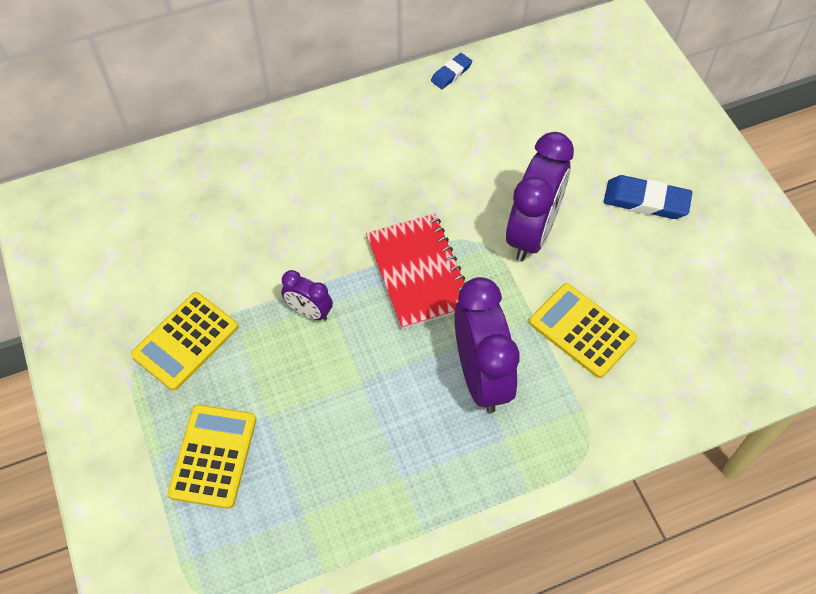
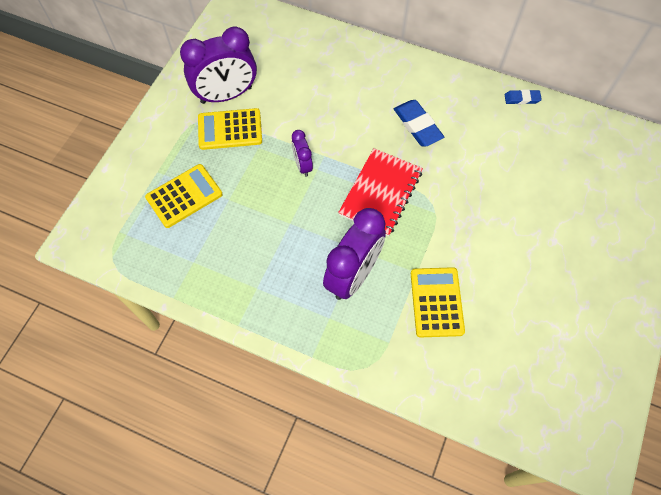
camera: 45 degrees right, 5 degrees up
(532, 232) = (469, 225): purple clock -> purple clock (226, 95)
(646, 201) = (561, 265): blue eraser -> blue eraser (417, 125)

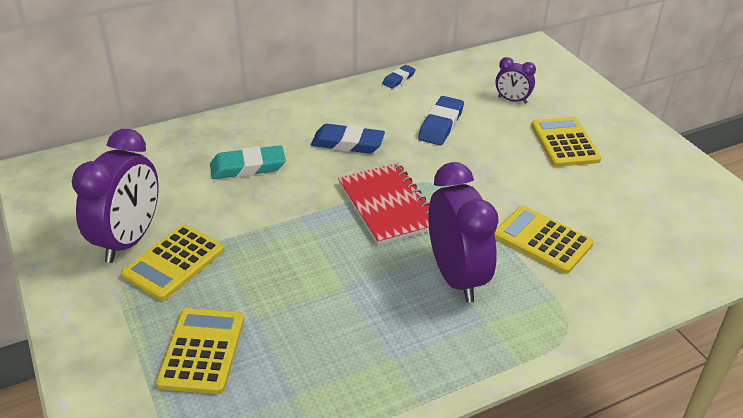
camera: 50 degrees left, 25 degrees down
(302, 165) = (290, 237): purple clock -> purple clock (512, 100)
(339, 95) = (248, 167): none -> turquoise eraser
(497, 161) = (440, 125): none -> blue eraser
(562, 250) = (564, 143): none -> yellow calculator

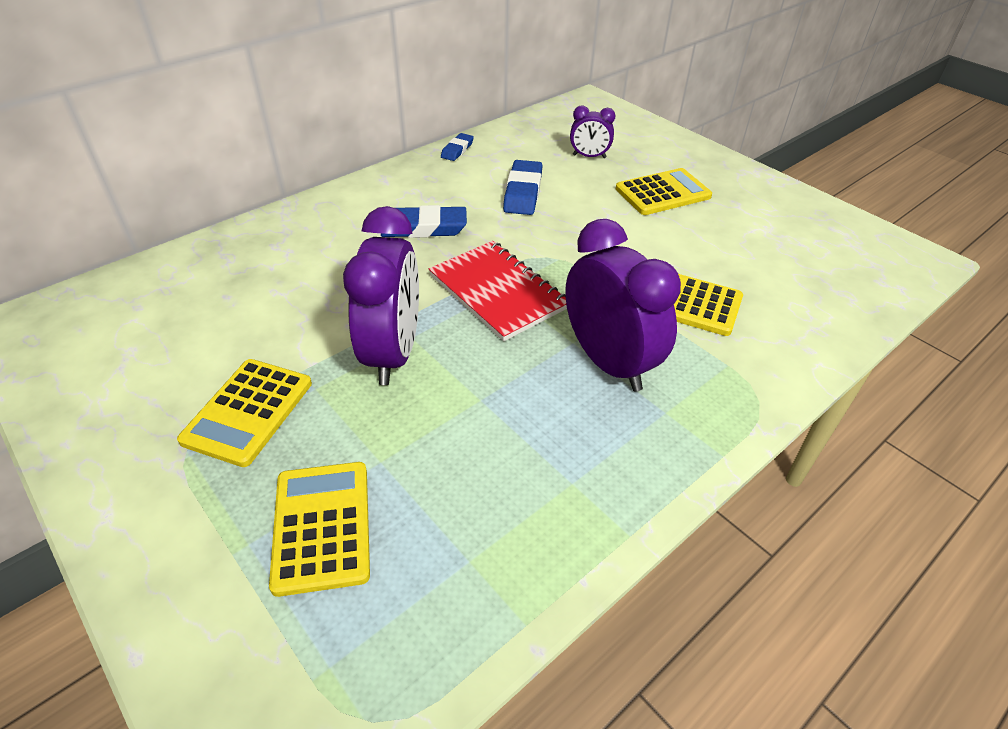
camera: 15 degrees left, 5 degrees up
(129, 240) = (178, 392): purple clock -> purple clock (393, 353)
(248, 167) = (311, 273): turquoise eraser -> none
(564, 143) = (662, 193): yellow calculator -> yellow calculator turned 90 degrees clockwise

